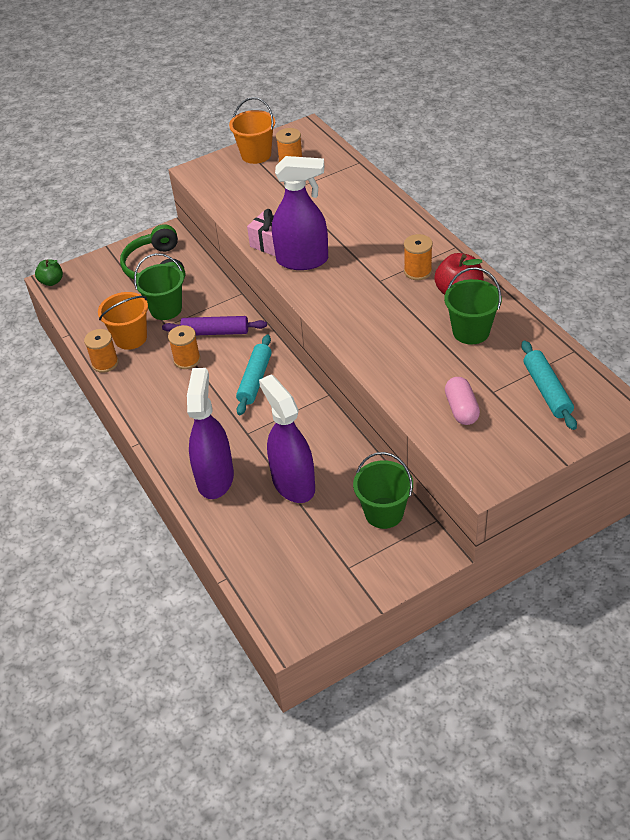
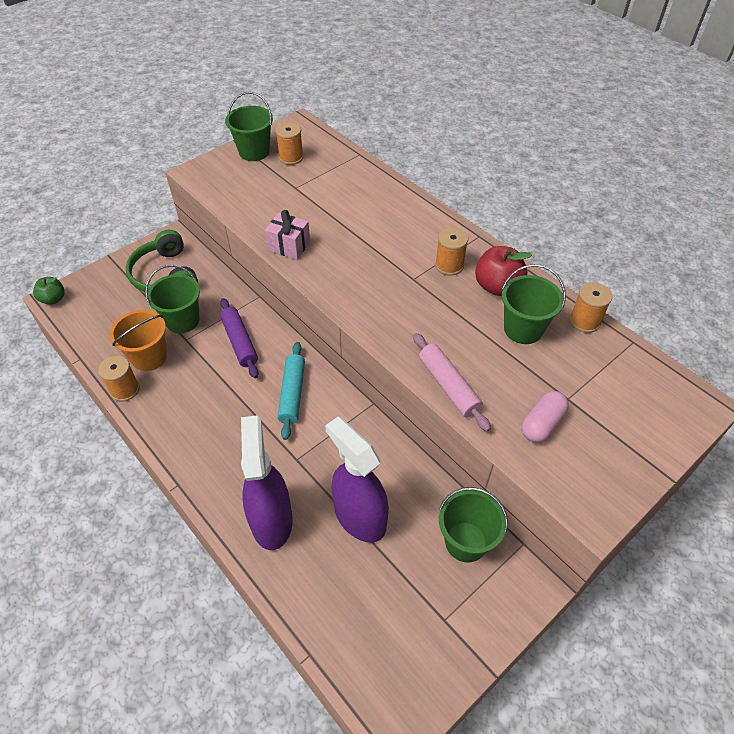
camera: 15 degrees left, 5 degrees up
(187, 360) = (215, 377): orange spool -> orange spool (584, 321)
(215, 332) = (240, 342): purple rolling pin -> purple rolling pin turned 75 degrees clockwise
(256, 155) = (254, 152): orange bucket -> green bucket
(302, 260) = (327, 262): purple spray bottle -> none
(385, 372) = (448, 386): none -> pink rolling pin
(461, 409) = (542, 424): pink capsule -> pink capsule turned 60 degrees clockwise
(547, 391) = (623, 391): turquoise rolling pin -> none

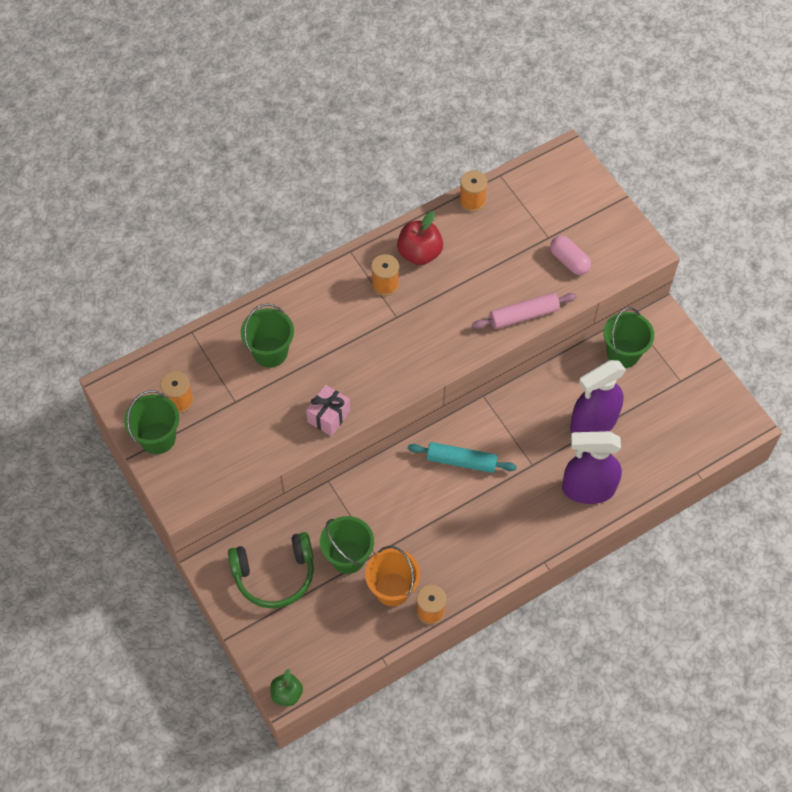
camera: 80 degrees left, 10 degrees up
(240, 342) = (389, 503): purple rolling pin -> none
(523, 329) = (473, 247): green bucket -> green bucket (270, 352)

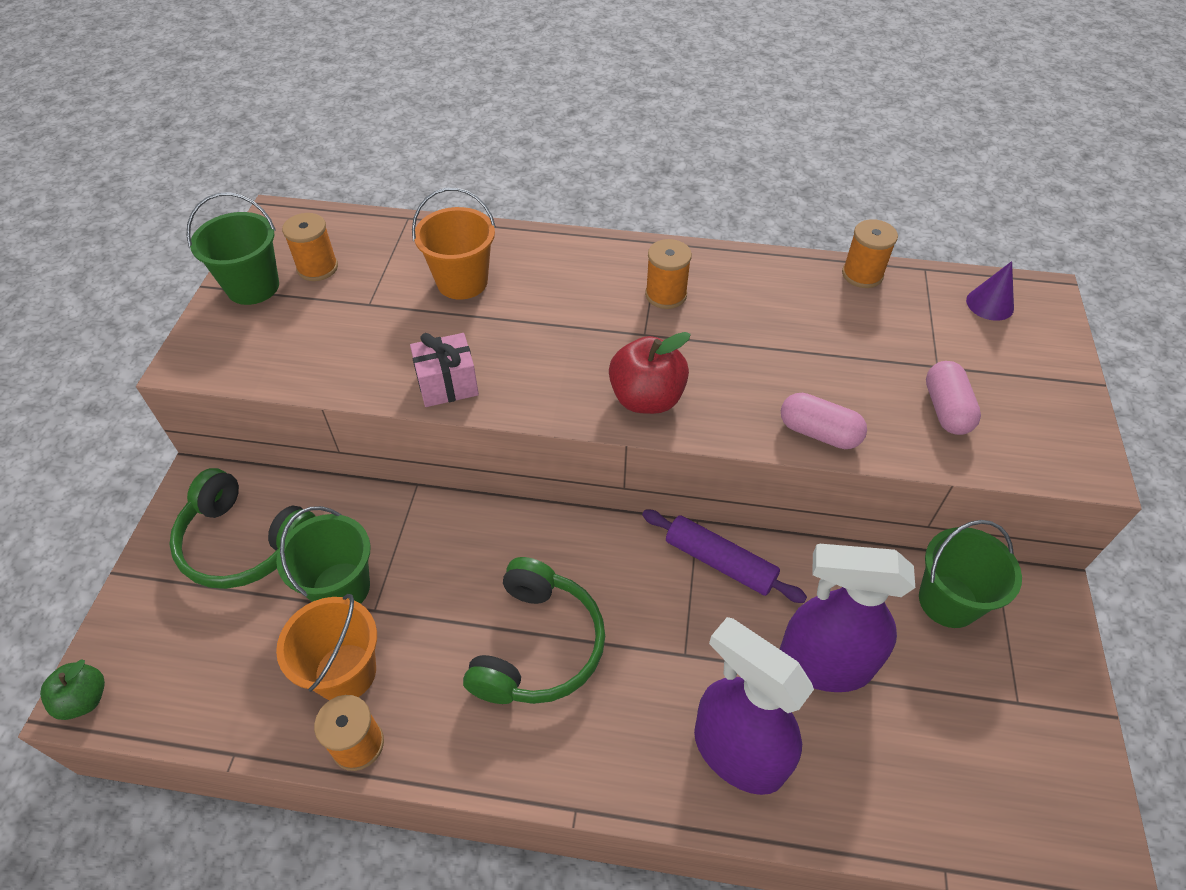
camera: 40 degrees right, 10 degrees down
(270, 352) = (462, 282): green bucket -> orange bucket
(419, 253) = (741, 288): red apple -> red apple (646, 398)
(461, 461) = (593, 578): turquoise rolling pin -> none
(466, 511) = (538, 646): none -> green headphones
(511, 409) = (719, 562): none -> purple rolling pin
(523, 315) = (818, 433): pink rolling pin -> pink capsule
(546, 179) = (990, 304): none -> purple cone

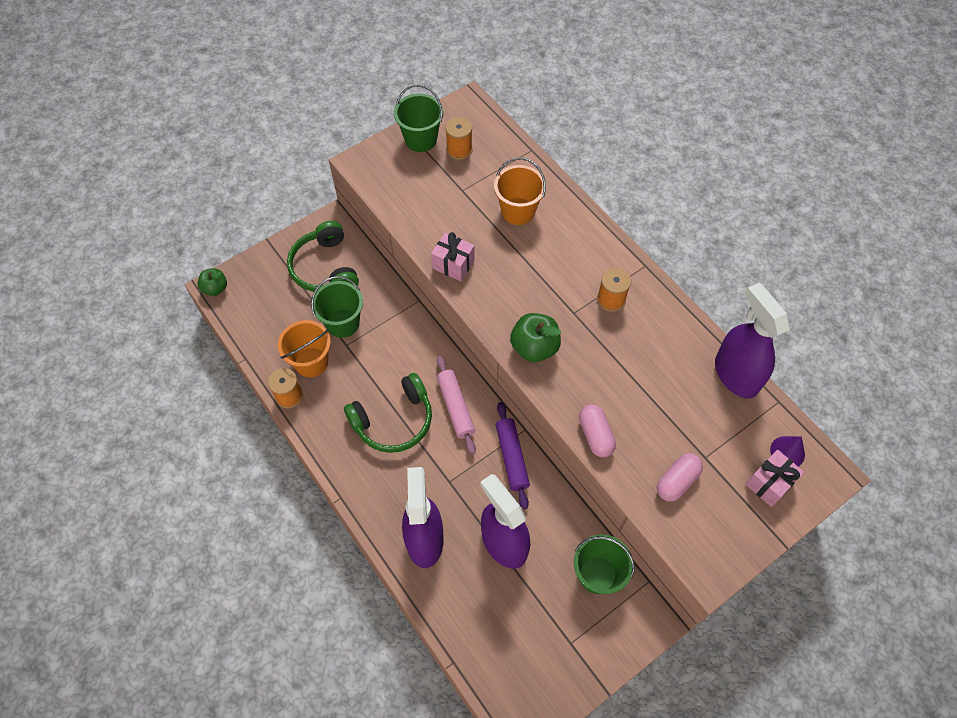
camera: 45 degrees right, 10 degrees up
(595, 564) = (455, 407): none -> pink rolling pin
(646, 398) = (534, 347): red apple -> green apple
(862, 274) = (735, 375): orange spool -> purple spray bottle
(1015, 342) = (769, 483): none -> pink gift

